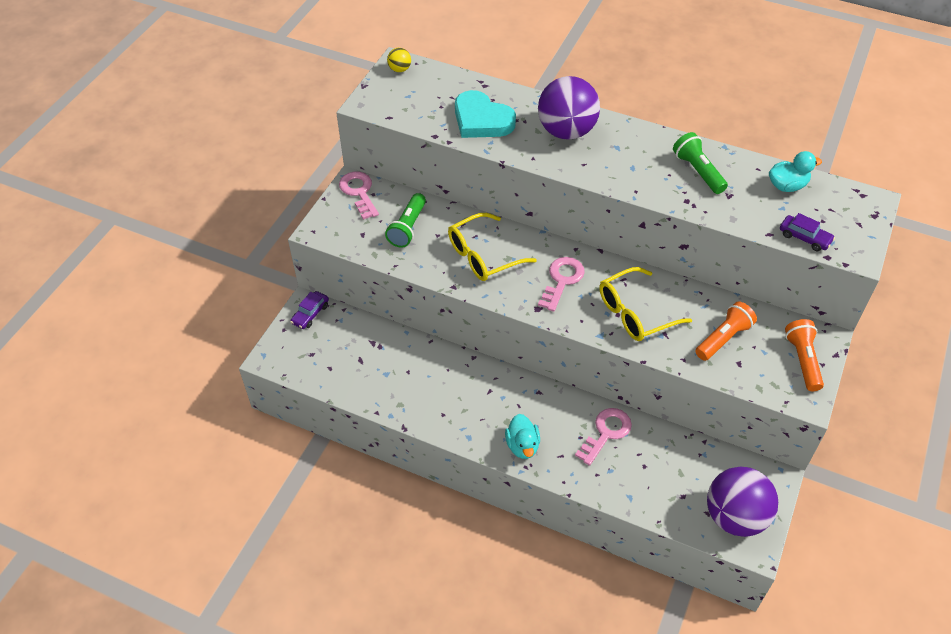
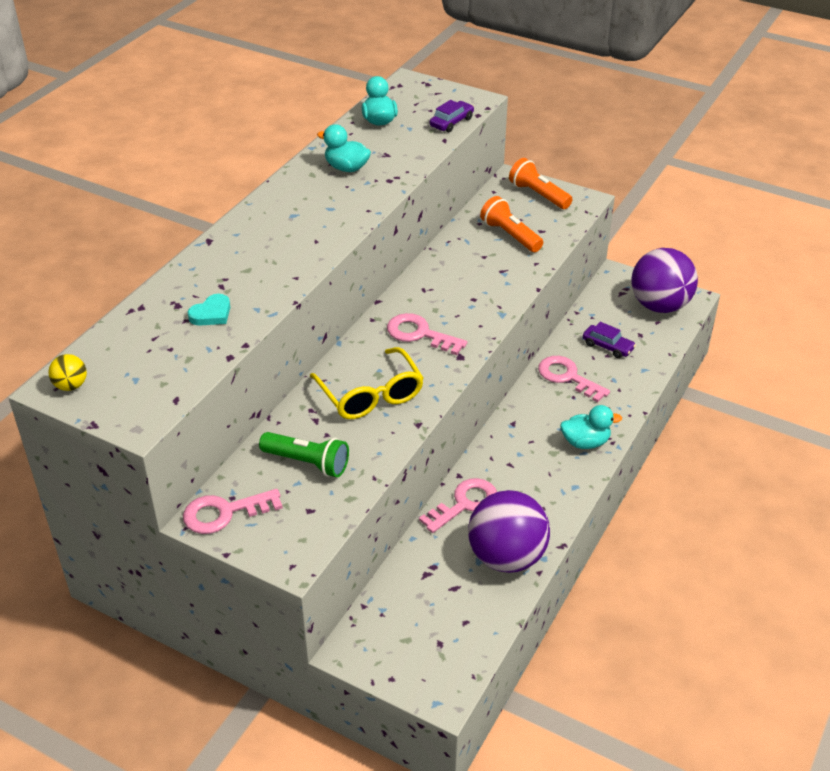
camera: 85 degrees left, 10 degrees down
(310, 314) = (366, 645): purple car -> purple car (607, 346)
(443, 362) = (465, 504): none -> pink key
(481, 120) = (211, 314): turquoise heart -> turquoise heart, size x0.51
(566, 131) = (255, 248): purple ball -> purple ball (506, 557)
(635, 313) = (473, 287): yellow glasses -> none
(698, 171) = (346, 168): green flashlight -> turquoise duck
(802, 360) = (538, 195): orange flashlight -> orange flashlight turned 45 degrees clockwise

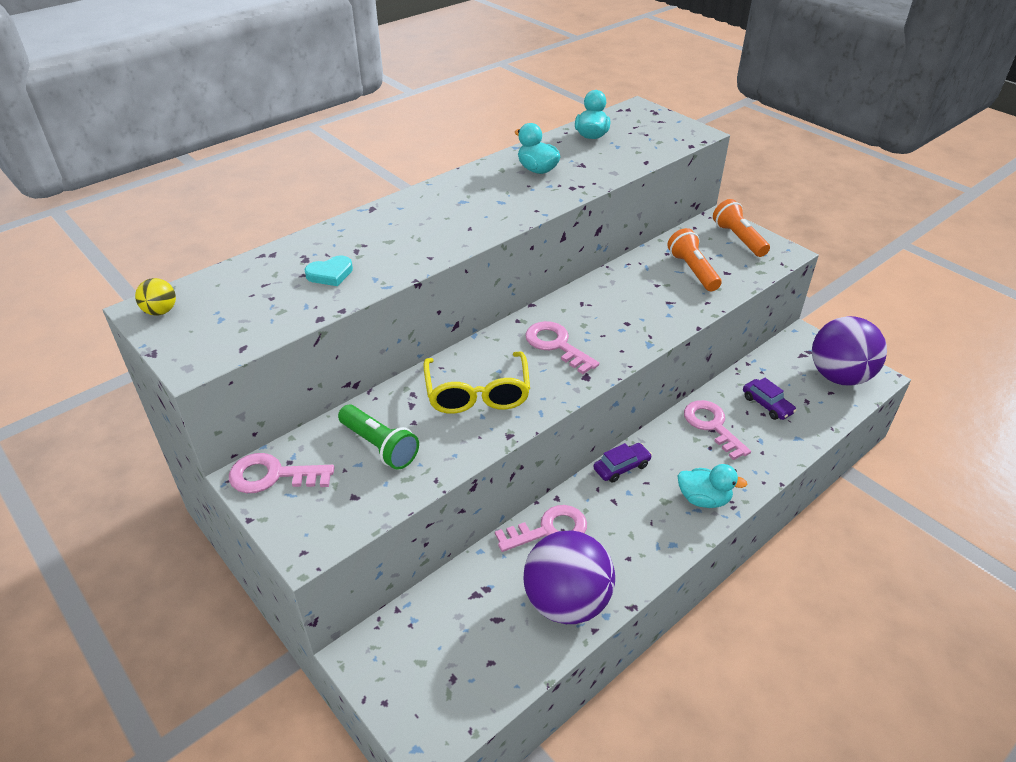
camera: 20 degrees right, 0 degrees up
(451, 122) = (661, 148): purple car -> purple car (621, 467)

